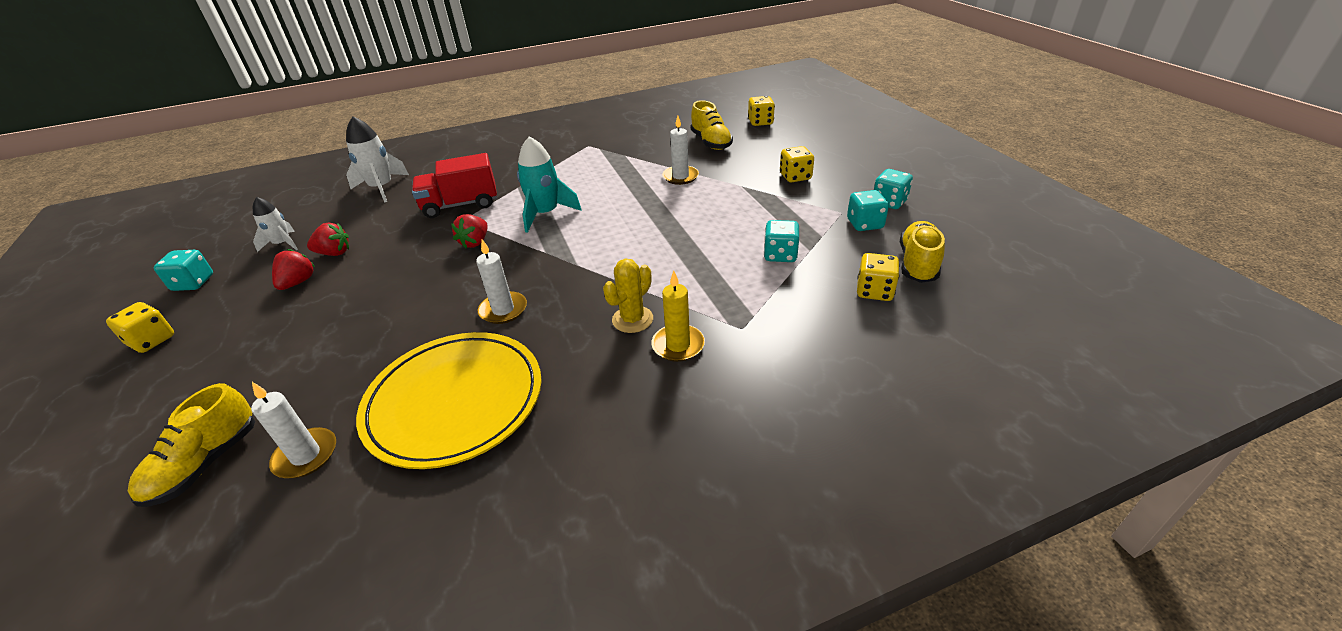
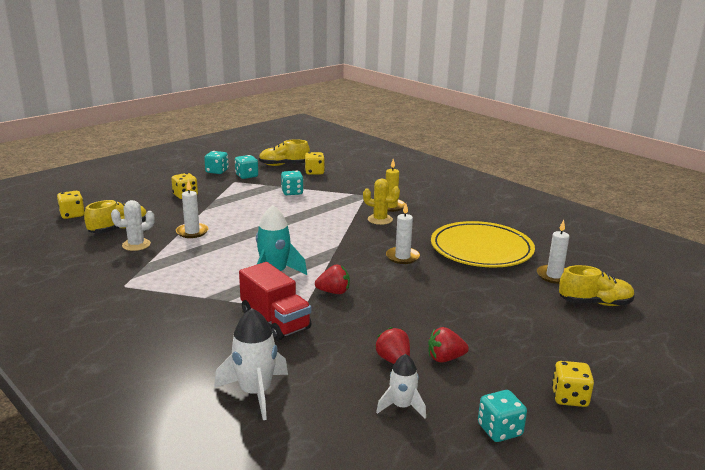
camera: 115 degrees left, 15 degrees down
(667, 150) = (136, 245): none -> white cactus

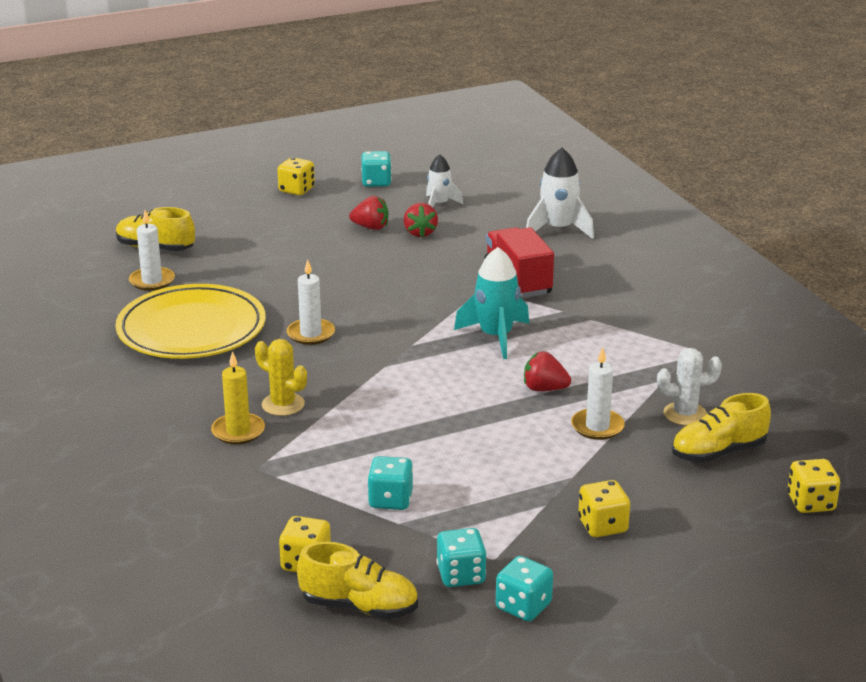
camera: 160 degrees left, 5 degrees up
(334, 292) = (434, 302): red strawberry -> red strawberry (544, 389)

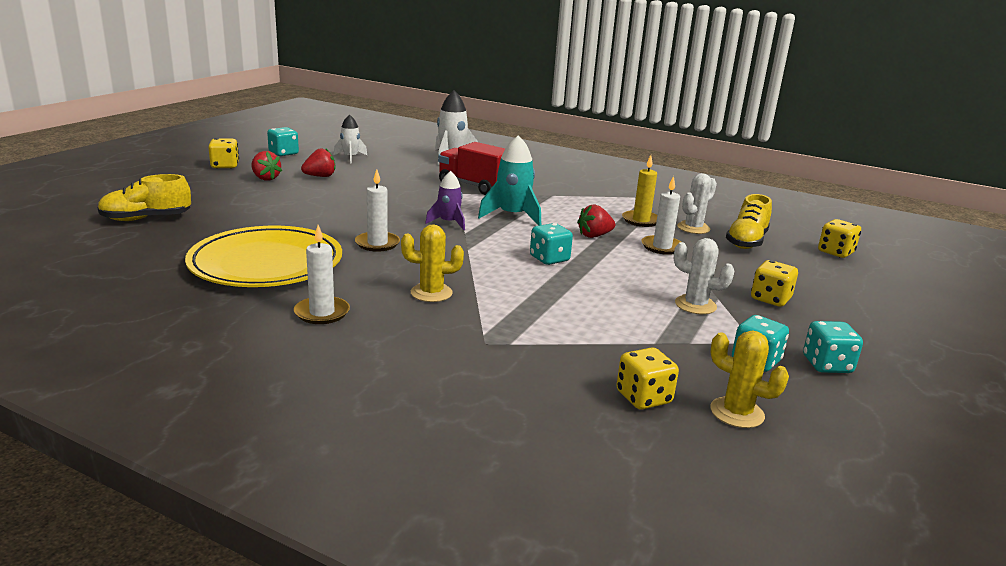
camera: 40 degrees left, 5 degrees down
(152, 281) = (176, 240): white candle -> white candle (322, 313)
(238, 431) = (425, 322): yellow candle -> yellow candle (641, 220)
(359, 606) = (737, 413): yellow shoe -> yellow cactus
(390, 500) = (621, 330): turquoise dice -> turquoise dice (549, 259)
(414, 327) = (448, 223): none -> purple rocket
(420, 233) = (362, 173): red strawberry -> red strawberry (265, 178)
(507, 503) = (695, 305): none -> white cactus

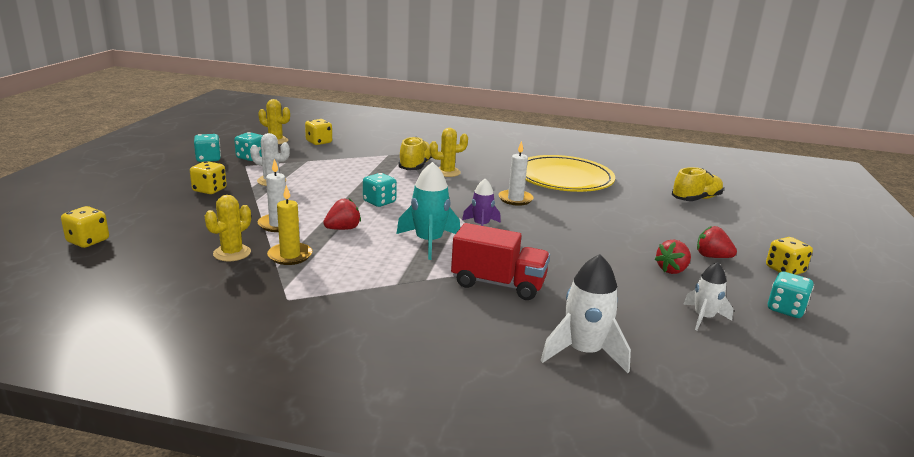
camera: 165 degrees right, 0 degrees up
(322, 313) = (495, 158): white candle -> none
(693, 228) = (232, 253): white cactus -> yellow cactus
(746, 241) = (181, 242): yellow shoe -> yellow shoe (415, 166)

